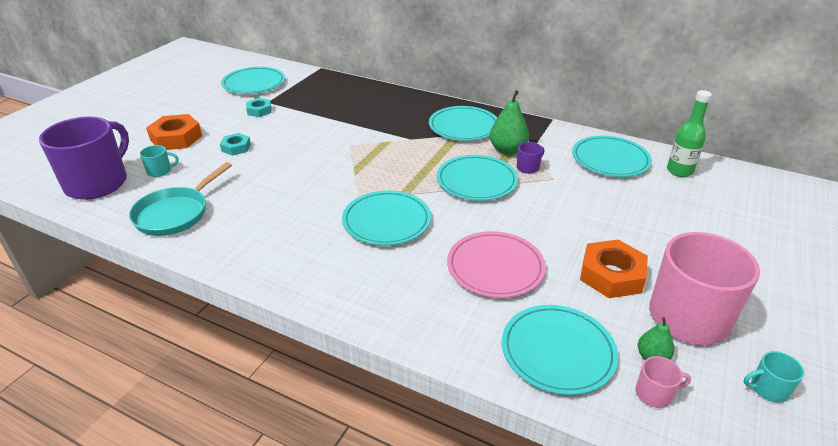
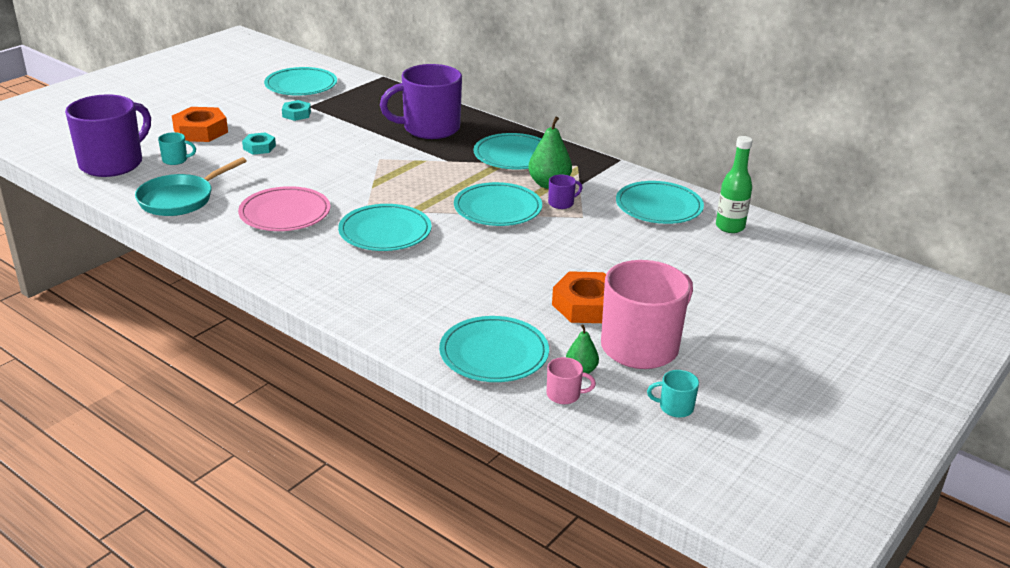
camera: 10 degrees right, 5 degrees down
(381, 110) = (429, 128): none -> purple mug
(495, 267) = (473, 283): pink plate -> pink plate (285, 213)

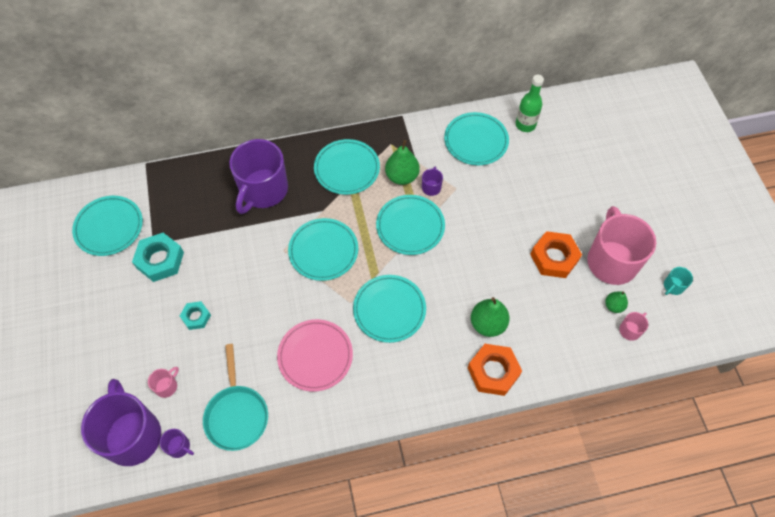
camera: 50 degrees left, 30 degrees up
(121, 186) = (179, 447): none -> purple mug
(176, 160) = (167, 386): turquoise mug -> pink mug
(201, 131) = (130, 343): orange nut -> orange nut (493, 372)
(296, 114) = (160, 260): turquoise nut -> turquoise nut, size x1.72
(442, 293) = (488, 324): none -> green pear
(494, 353) = (569, 338): turquoise plate -> turquoise plate (323, 251)

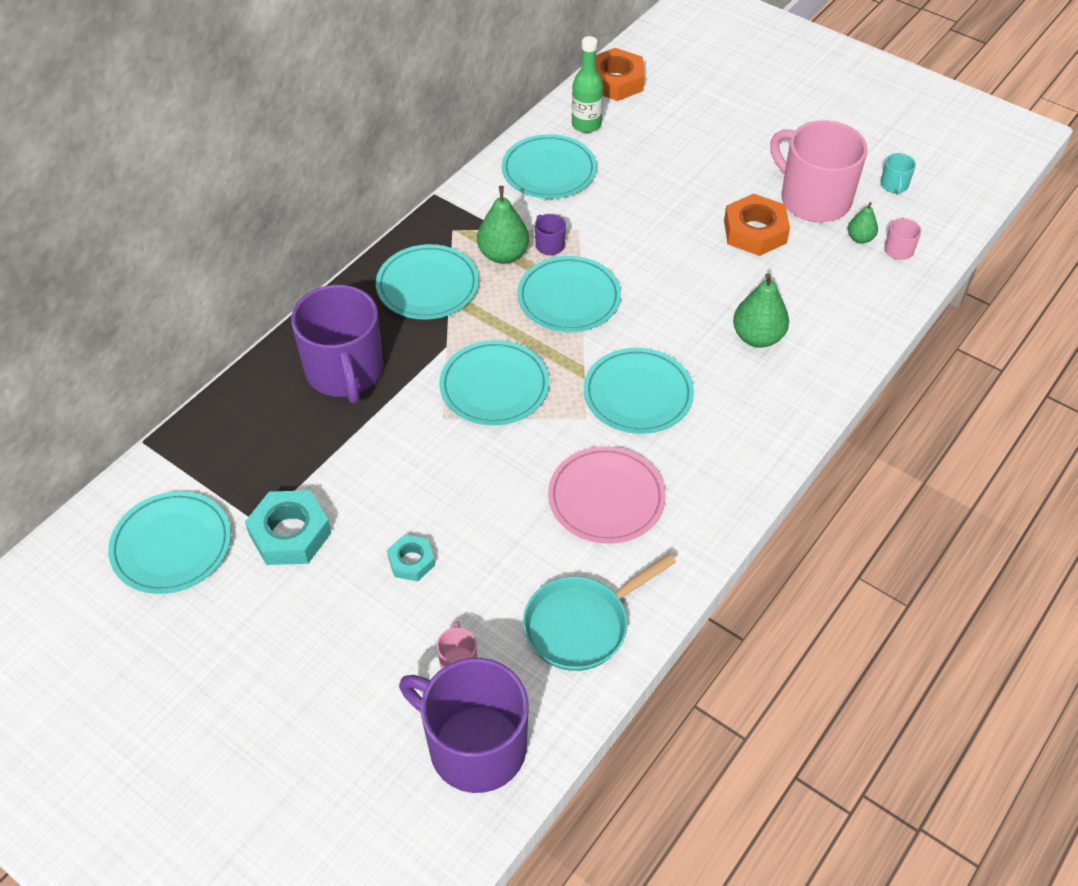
camera: 40 degrees left, 10 degrees down
(179, 447) = (549, 712): purple mug -> none
(237, 415) = (581, 625): turquoise pan -> turquoise pan turned 105 degrees clockwise
(493, 372) = (813, 377): orange nut -> orange nut (616, 81)

